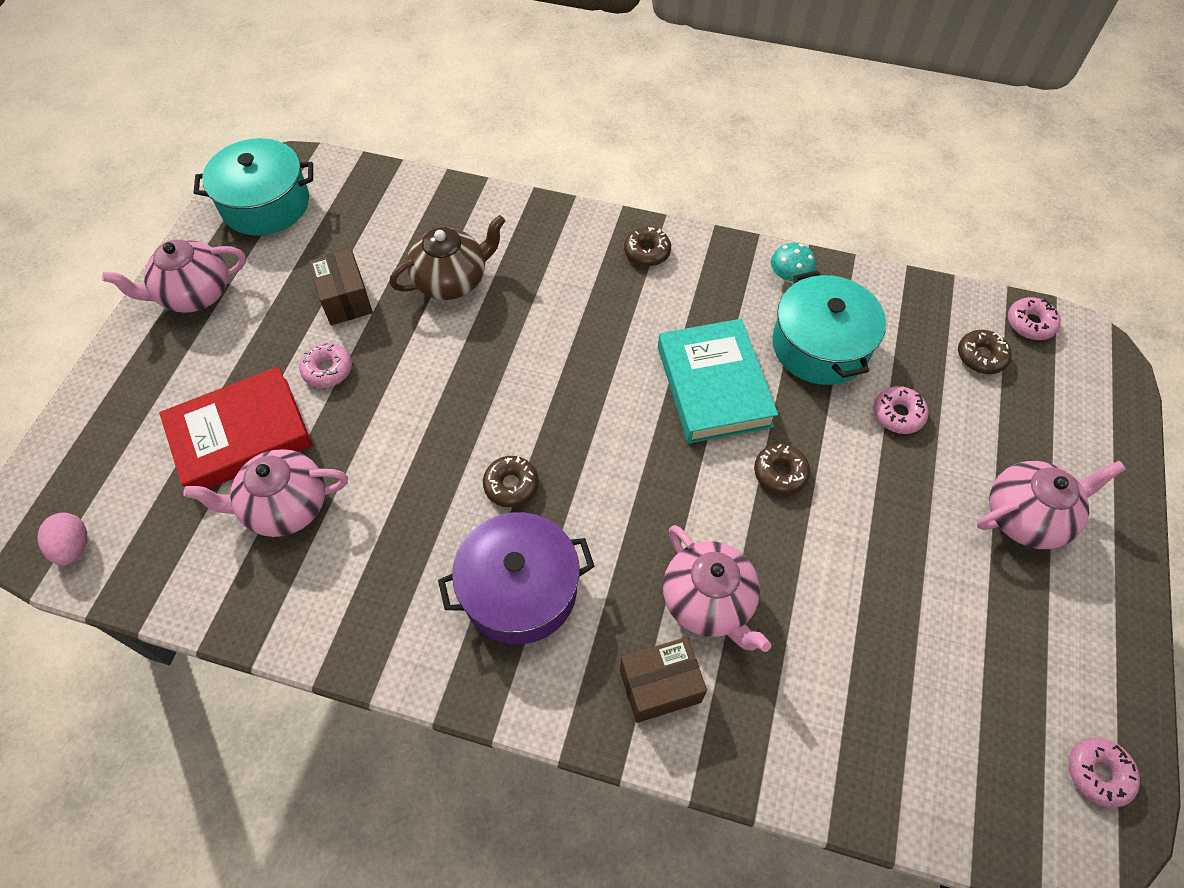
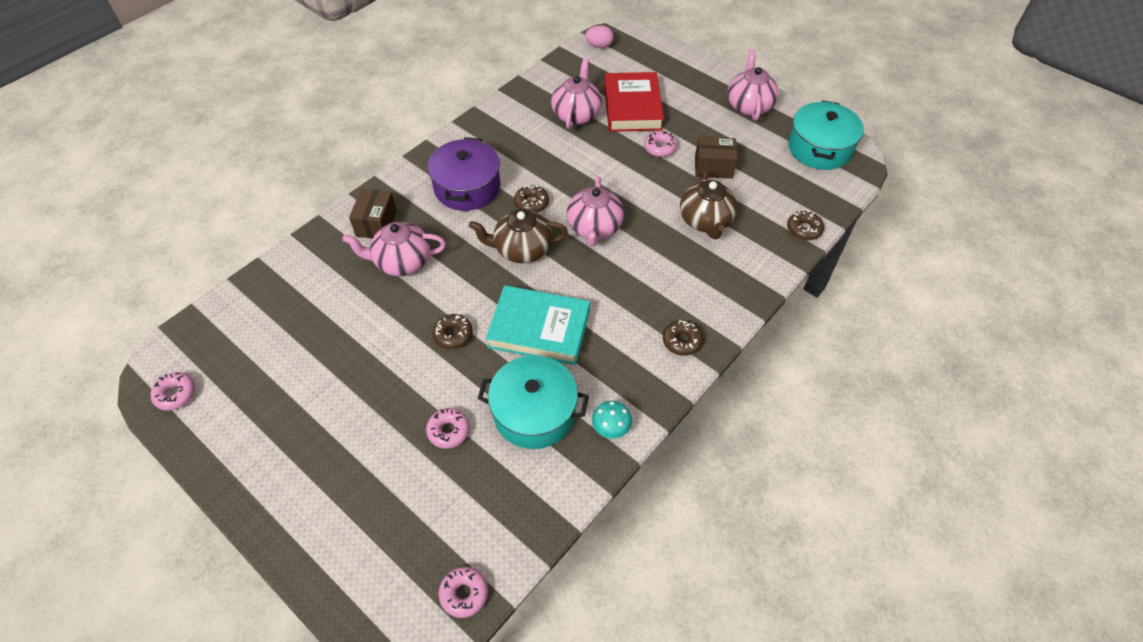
camera: 115 degrees right, 5 degrees down
(603, 459) = (522, 249): none -> brown teapot
(981, 356) = (458, 526): brown donut -> brown donut (804, 229)
(1026, 517) = (324, 464): pink teapot -> pink teapot (594, 228)

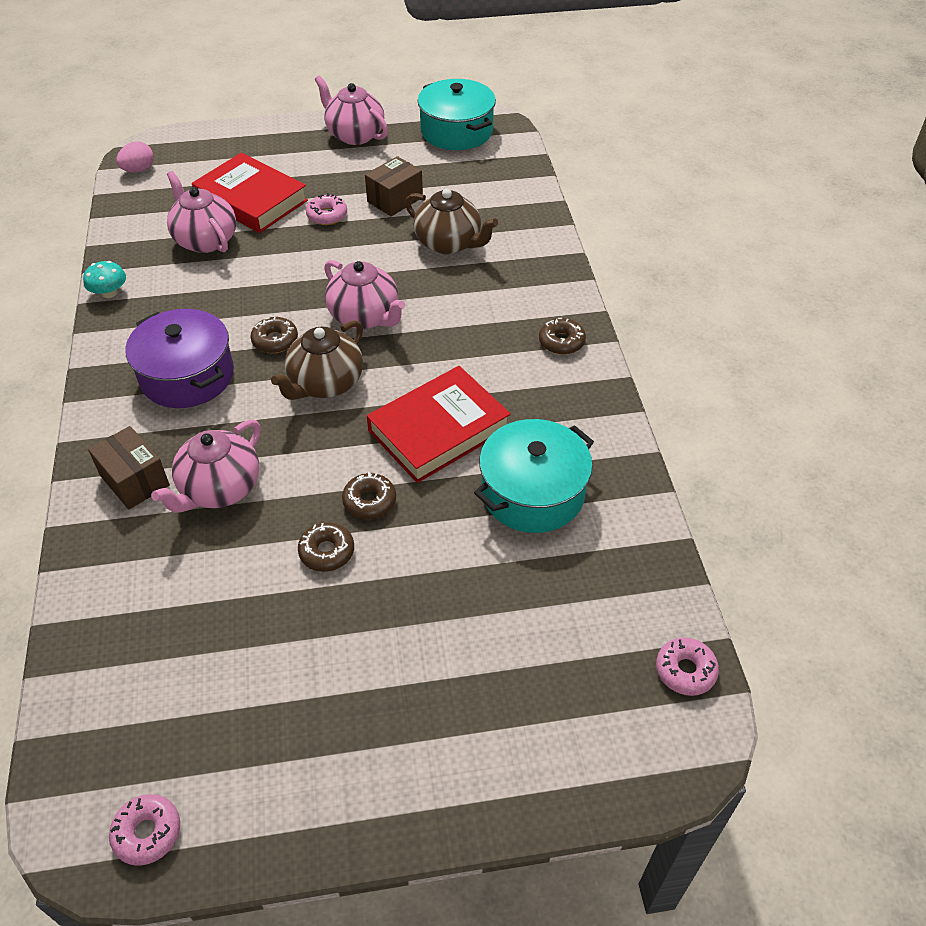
camera: 50 degrees left, 5 degrees down
(448, 431) = (485, 575): pink donut -> none
(539, 329) = (439, 430): turquoise book -> red book
(611, 427) = (604, 447): turquoise mushroom -> turquoise mushroom (109, 293)
(804, 229) = (529, 196): brown donut -> brown donut (327, 552)

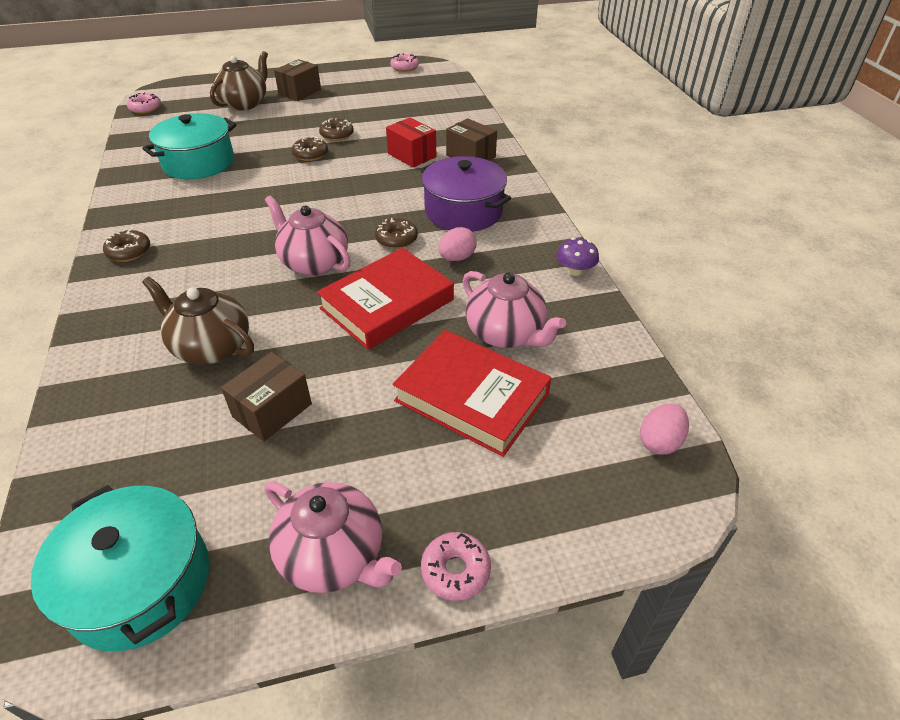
camera: 175 degrees right, 5 degrees down
(109, 293) = (575, 270): turquoise mushroom -> purple mushroom
(219, 313) = (457, 258): none -> pink egg
(220, 488) = (412, 155): pink teapot -> red box
(325, 383) = (347, 212): brown teapot -> brown teapot (245, 103)
(327, 215) = (364, 378): pink donut -> pink donut (455, 570)
(393, 719) = (300, 92): none -> brown box
(439, 430) = (257, 189): red book -> red book (387, 304)

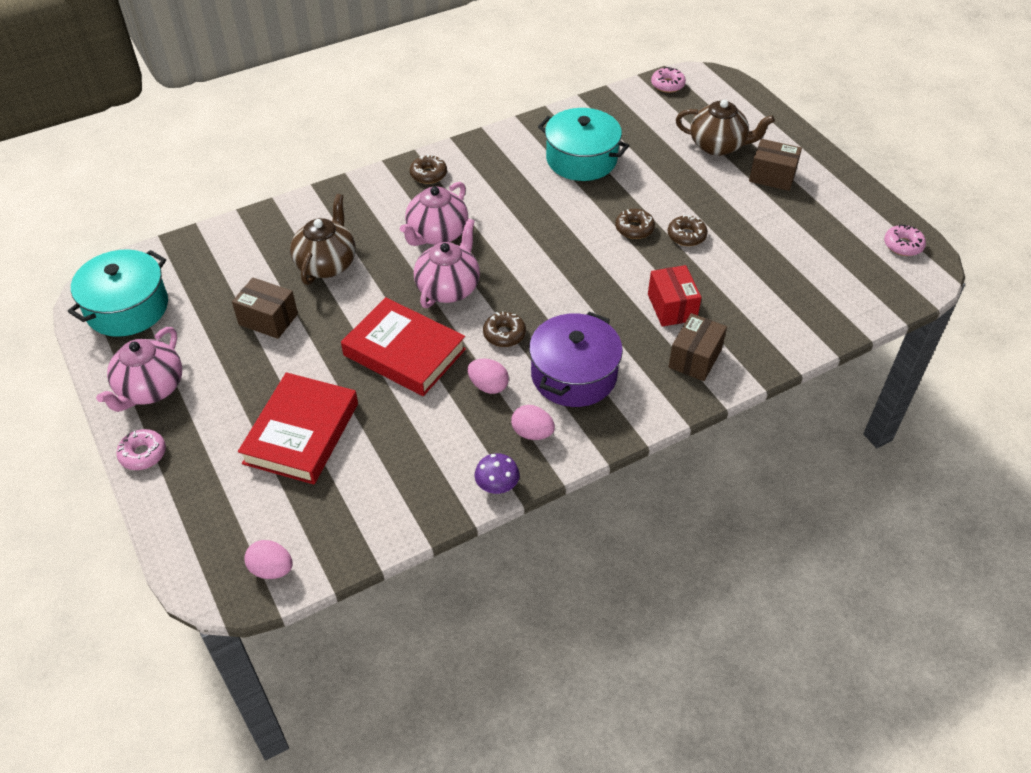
camera: 75 degrees right, 5 degrees up
(412, 155) = (671, 307): red box -> red box turned 45 degrees counterclockwise
(506, 334) = (384, 443): pink teapot -> pink teapot (437, 234)
(521, 243) = (532, 433): none -> pink egg

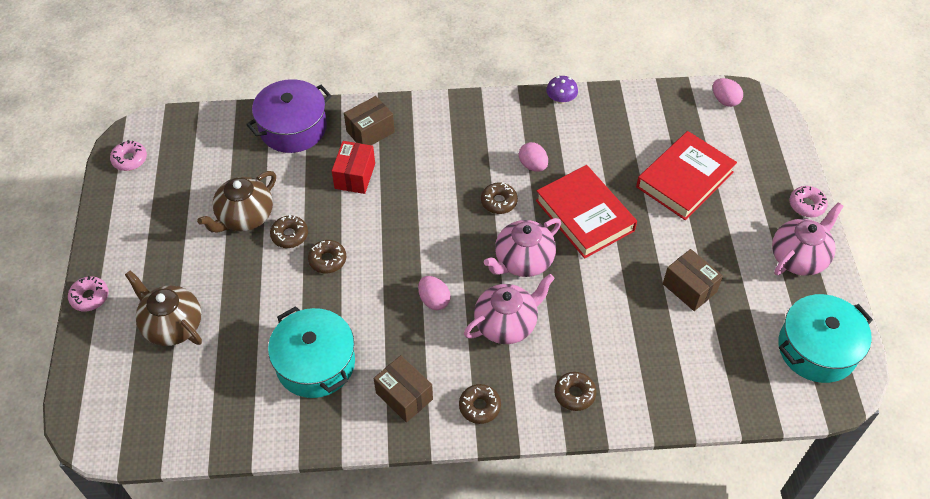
camera: 155 degrees left, 5 degrees up
(326, 264) = (621, 329): brown teapot -> brown teapot (245, 217)
(352, 205) = (574, 394): none -> brown donut
(532, 433) = (519, 122): pink egg -> pink egg (434, 300)
(573, 375) = (465, 151): purple pot -> purple pot (293, 128)
(667, 85) = (143, 439): pink donut -> pink donut (90, 297)
(772, 176) = (159, 268): brown box -> brown box (404, 396)

